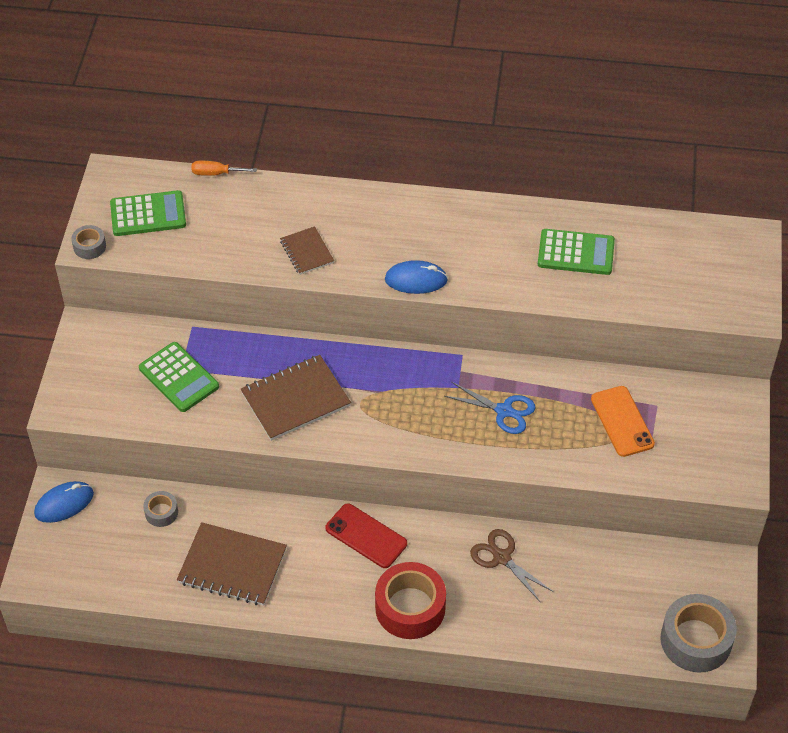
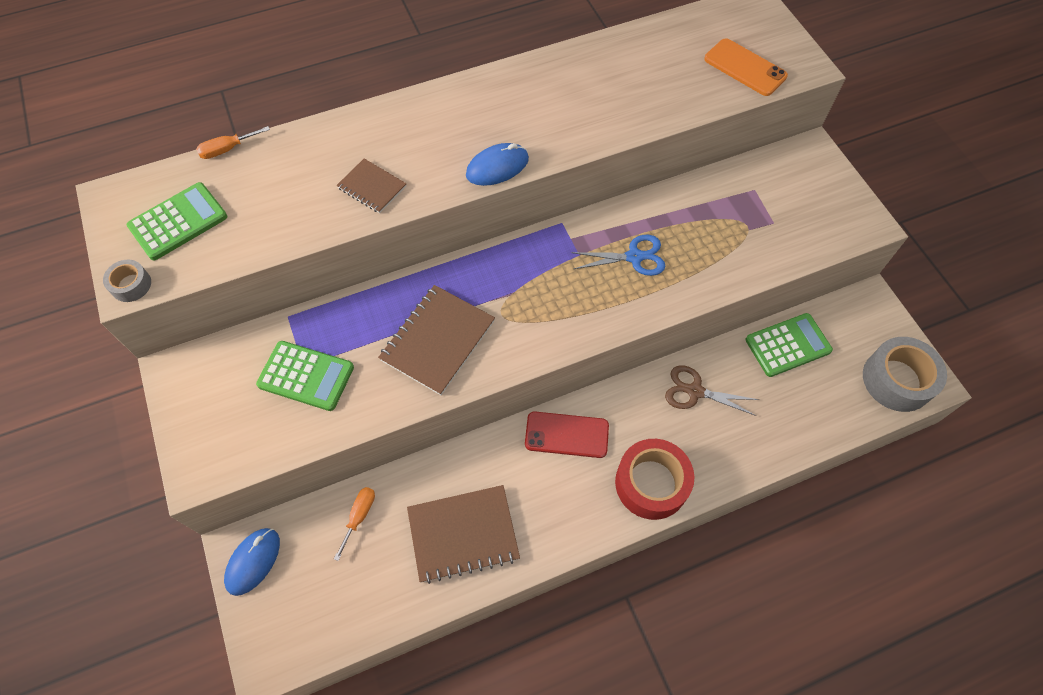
camera: 30 degrees left, 10 degrees up
(161, 512) = (359, 516): grey tape -> orange screwdriver
(576, 253) = (622, 79): green calculator -> green calculator (788, 345)
(622, 421) = (738, 217): orange phone -> orange phone (745, 68)

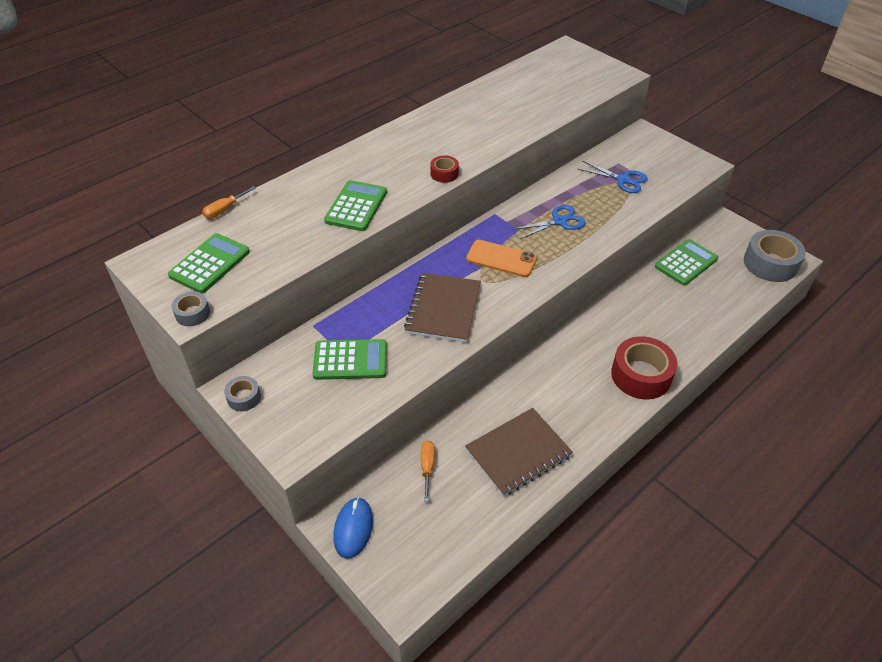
camera: 20 degrees left, 15 degrees down
(178, 387) = (244, 397): none -> grey tape
(372, 187) = (356, 206): brown notebook -> green calculator
(497, 167) = (444, 174): blue mouse -> red tape
(566, 435) = (561, 363): red phone -> none
(694, 391) = (638, 308): brown scissors -> none
(745, 68) = (582, 83): orange phone -> orange phone (501, 259)
(746, 217) = (623, 180): none -> blue scissors

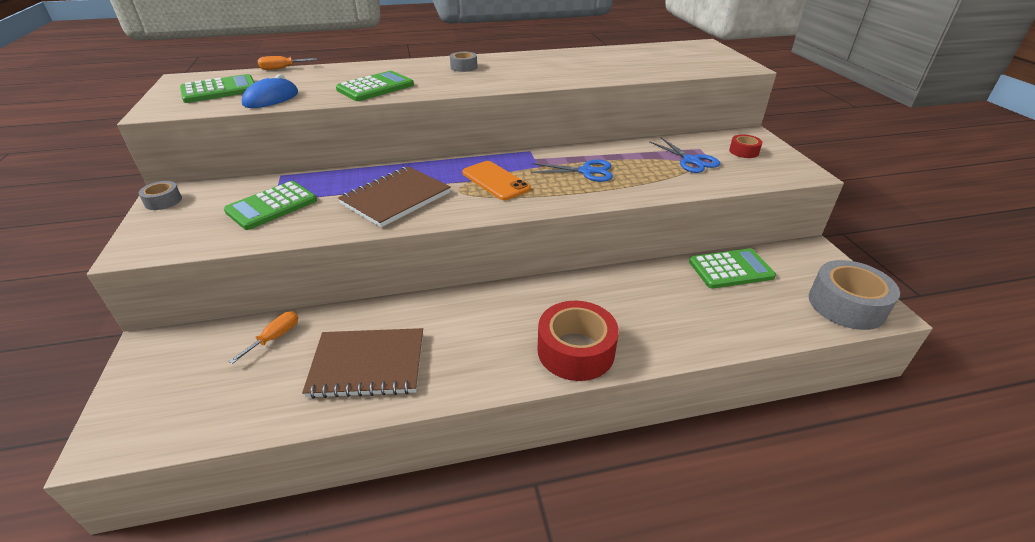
camera: 30 degrees right, 10 degrees down
(192, 313) = (157, 110): grey tape -> grey tape (464, 67)
(350, 360) = (271, 206): green calculator -> green calculator turned 105 degrees clockwise
(353, 528) = (154, 357): blue mouse -> blue mouse (271, 99)
(444, 174) = (478, 86): red tape -> red tape (743, 151)

